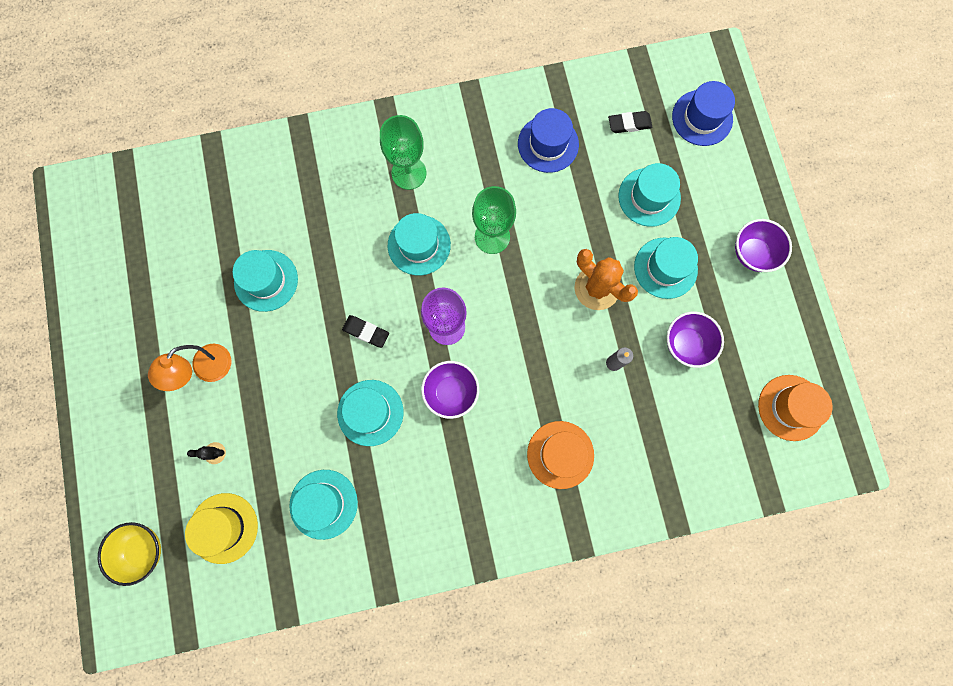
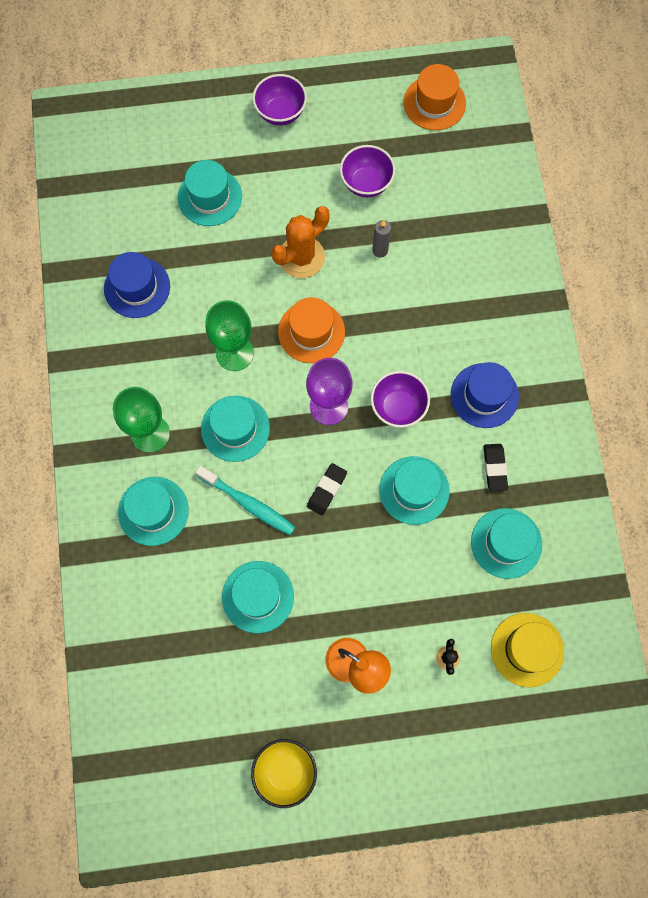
camera: 85 degrees left, 5 degrees down
(143, 549) = (547, 738): yellow bowl -> yellow bowl (285, 771)
(349, 264) = (248, 503): none -> turquoise toothbrush
(560, 454) = (467, 309): orange hat -> orange hat (311, 332)
(629, 124) = (126, 206): black eraser -> black eraser (494, 468)
(665, 268) = (287, 191): turquoise hat -> turquoise hat (153, 511)
(702, 118) = (130, 137): blue hat -> blue hat (484, 395)

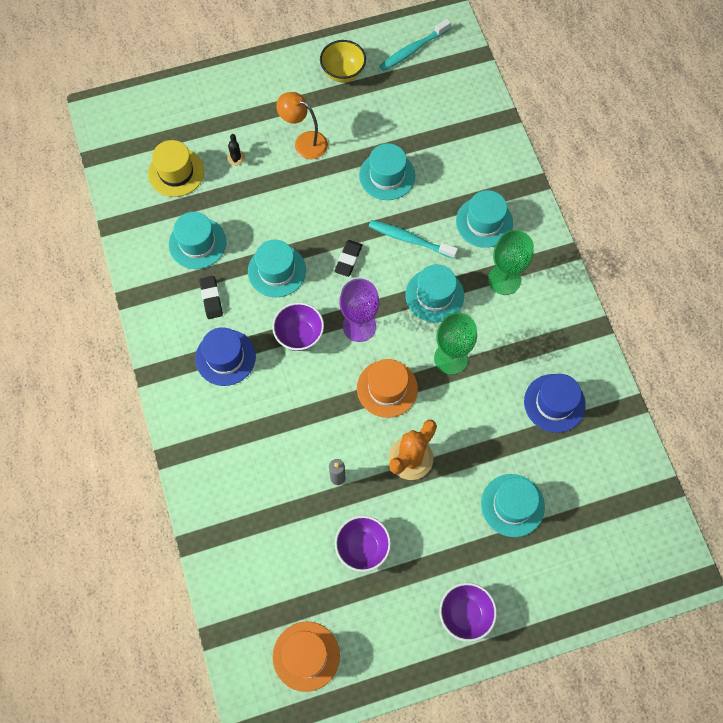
camera: 170 degrees right, 5 degrees down
(180, 794) = (413, 50): none -> turquoise toothbrush

